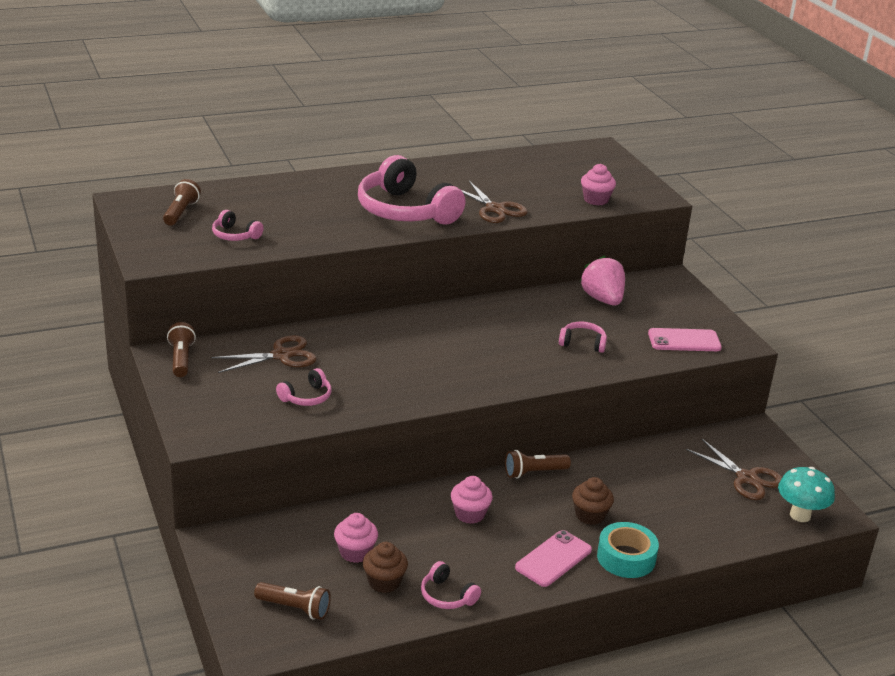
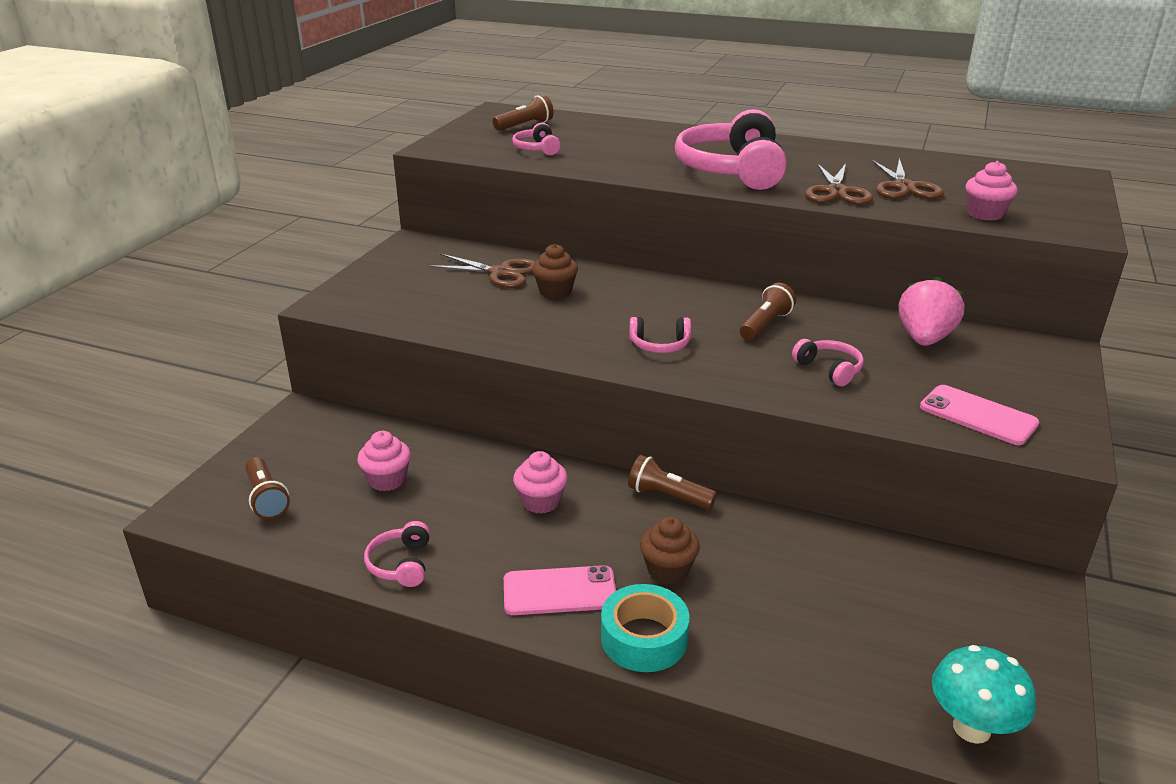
camera: 45 degrees right, 0 degrees up
(181, 359) = (419, 248): brown flashlight -> brown flashlight (765, 325)
(306, 397) = (464, 310): pink headphones -> pink headphones (659, 345)
(384, 582) = (369, 519): brown cupcake -> brown cupcake (555, 291)
(746, 478) = (945, 637): brown scissors -> brown scissors (904, 187)

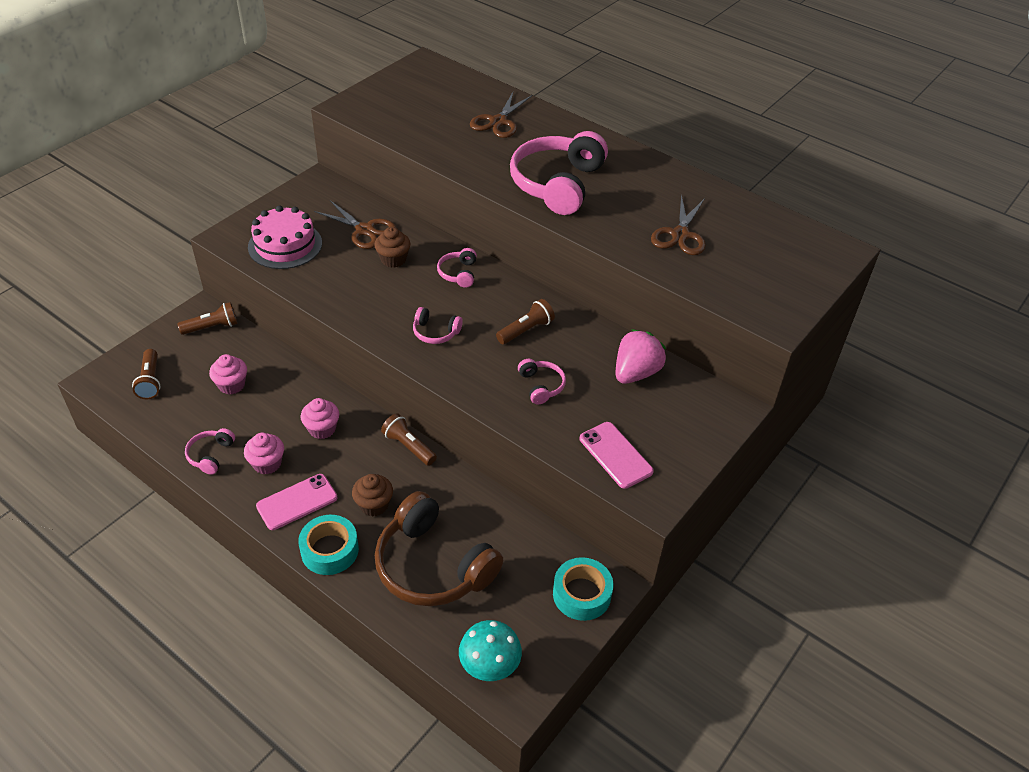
camera: 15 degrees right, 15 degrees up
(409, 300) = (285, 245): none -> pink cake
(525, 126) = (432, 89): brown flashlight -> brown flashlight (212, 327)
(537, 149) = (423, 124): pink headphones -> pink headphones (458, 273)
(559, 591) = (297, 502): pink phone -> pink phone turned 45 degrees counterclockwise
(798, 621) = (433, 565): none -> brown headphones
(836, 192) = (620, 229): brown scissors -> brown scissors (498, 122)
(985, 214) = (717, 283): pink cupcake -> pink cupcake (267, 463)
(1012, 606) = (582, 594): none -> turquoise tape

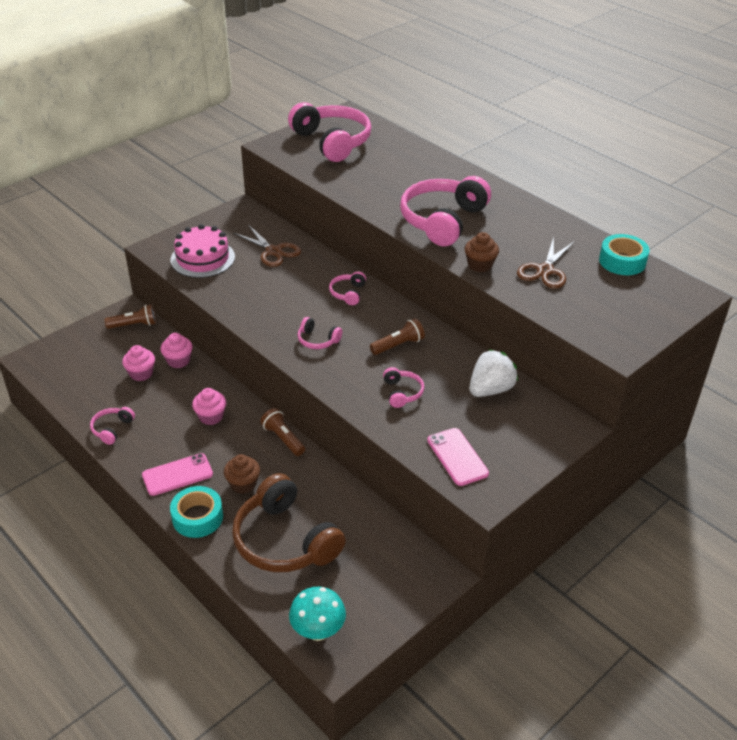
camera: 10 degrees right, 5 degrees down
(150, 381) = (74, 364): brown flashlight -> none
(267, 463) = (158, 440): pink cupcake -> pink cupcake (178, 361)
(393, 259) = (293, 277): brown cupcake -> brown cupcake (480, 265)
(414, 98) = (332, 142): none -> pink headphones
(498, 122) = (401, 166): brown scissors -> none
(582, 594) = (413, 579): turquoise tape -> turquoise tape (622, 261)
(636, 373) = (490, 389): pink strawberry -> white strawberry

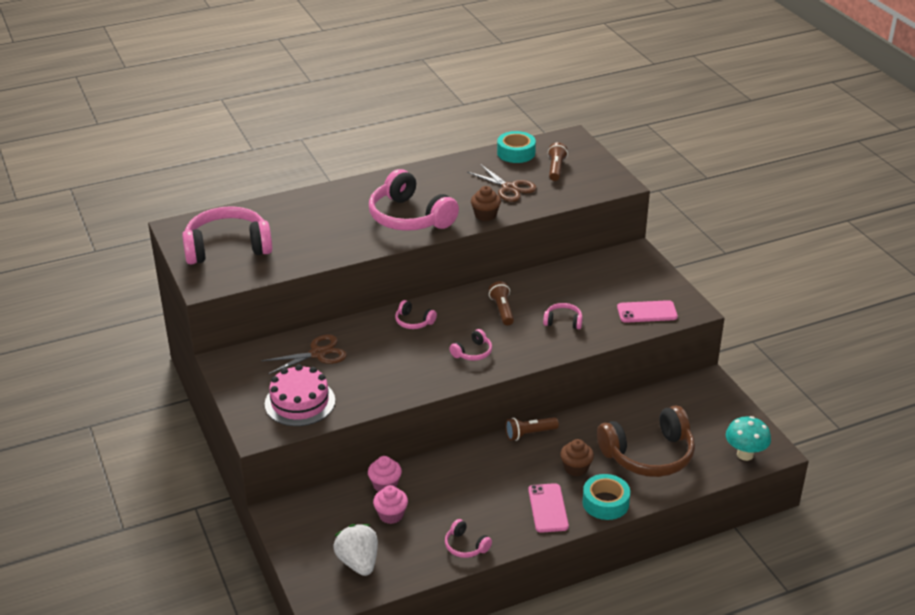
camera: 70 degrees left, 5 degrees down
(134, 325) = (306, 511): brown flashlight -> brown flashlight (556, 169)
(211, 417) = (479, 475): pink cupcake -> none
(490, 389) = (579, 278): white strawberry -> white strawberry (358, 562)

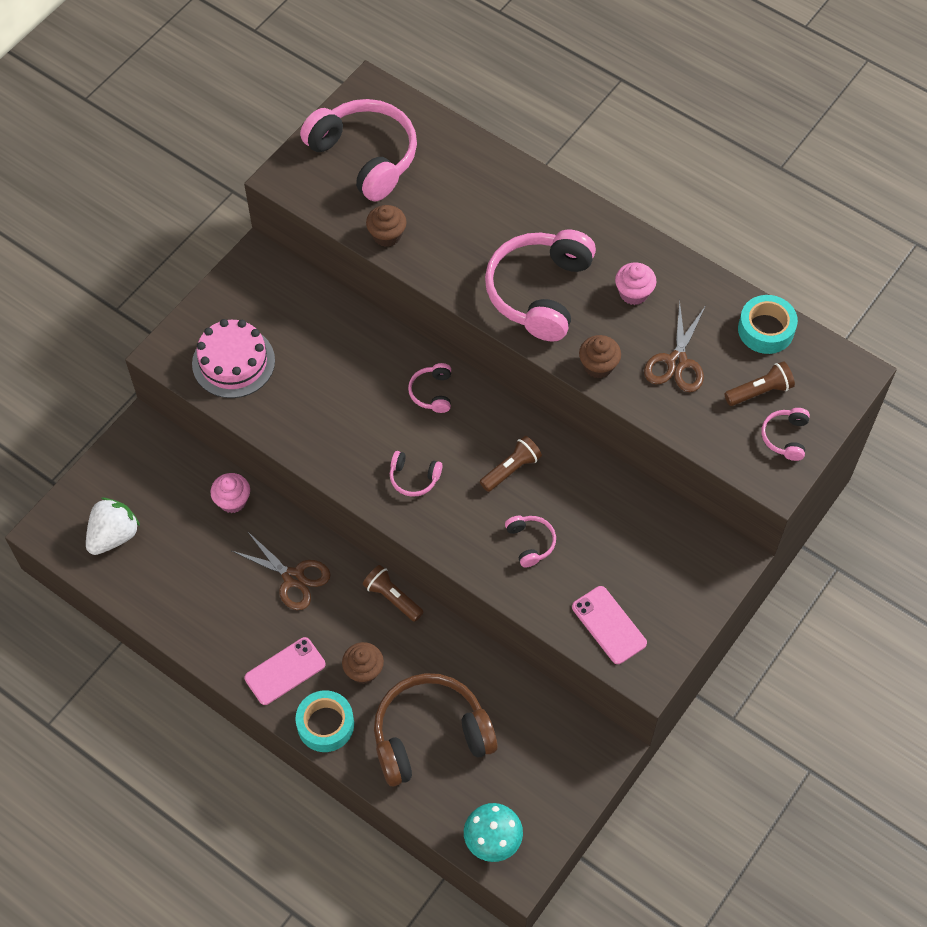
camera: 60 degrees right, 25 degrees up
(301, 260) = (387, 235): none -> brown cupcake
(318, 353) = (320, 334): brown scissors -> brown scissors (293, 578)
(391, 515) = (193, 529): pink cupcake -> pink cupcake (633, 293)
(465, 546) = (187, 620): pink headphones -> pink headphones (785, 437)
(648, 455) = (430, 736): brown headphones -> brown headphones turned 120 degrees clockwise

